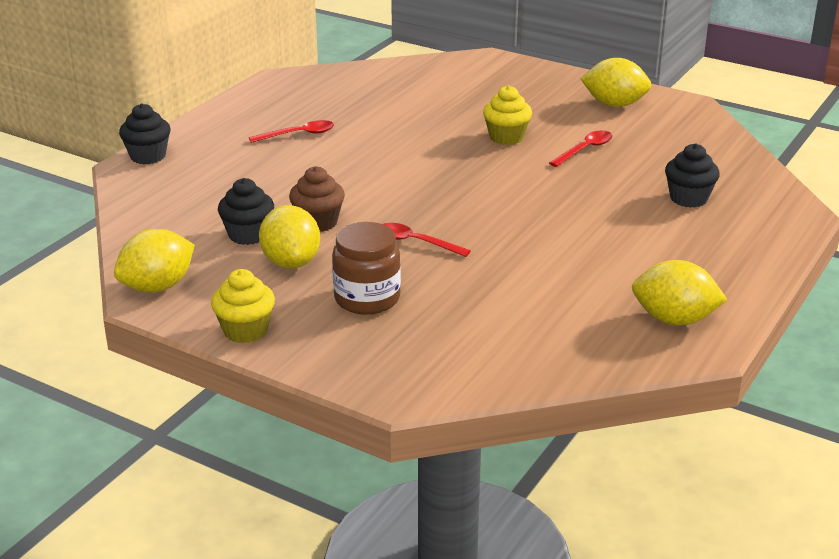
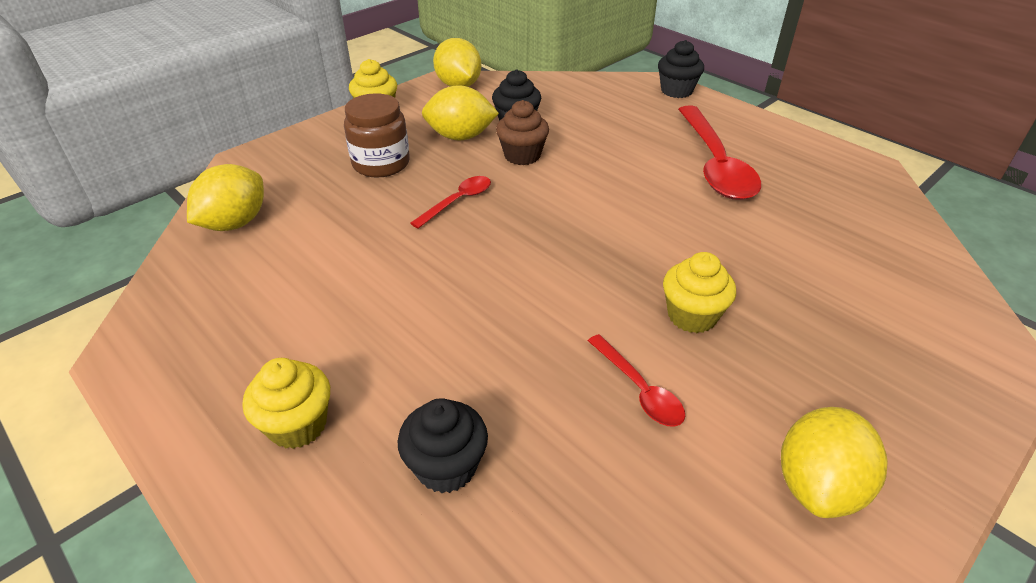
camera: 105 degrees right, 10 degrees up
(298, 135) = (714, 164): red spoon -> red spoon, size x2.01
(674, 319) = (193, 344): yellow lemon -> yellow lemon (235, 223)
(703, 253) = (297, 425): none -> yellow cupcake

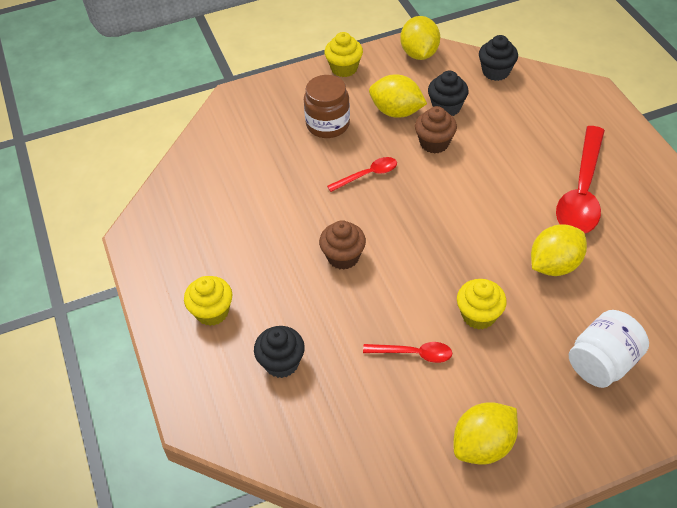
camera: 25 degrees right, 10 degrees up
(235, 223) = (215, 153): yellow lemon -> yellow lemon (554, 265)
(472, 296) = (343, 257): none -> brown cupcake
(639, 389) = (413, 354): red spoon -> red spoon turned 75 degrees counterclockwise
(676, 91) = (601, 103): black cupcake -> black cupcake (495, 72)
(877, 326) = (602, 363): none -> white jar

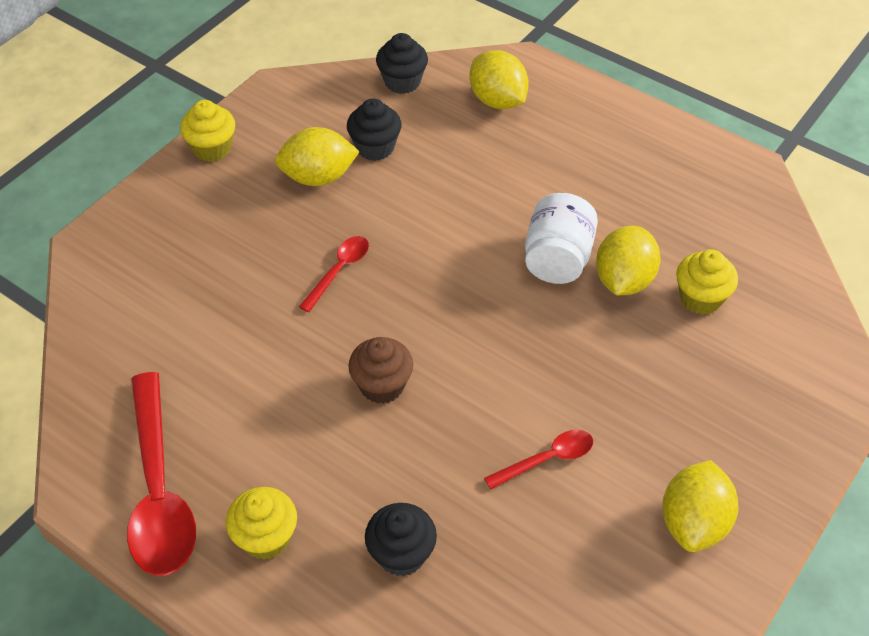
camera: 35 degrees left, 0 degrees up
(328, 124) = (242, 228): brown jar -> none
(419, 53) = (295, 94): yellow lemon -> yellow lemon (497, 100)
(434, 143) = (391, 197): brown cupcake -> none
(478, 315) = (585, 377): yellow cupcake -> yellow cupcake (700, 298)
(581, 191) = (594, 184): red spoon -> red spoon (158, 490)
(602, 363) = (746, 365): white jar -> white jar (557, 259)

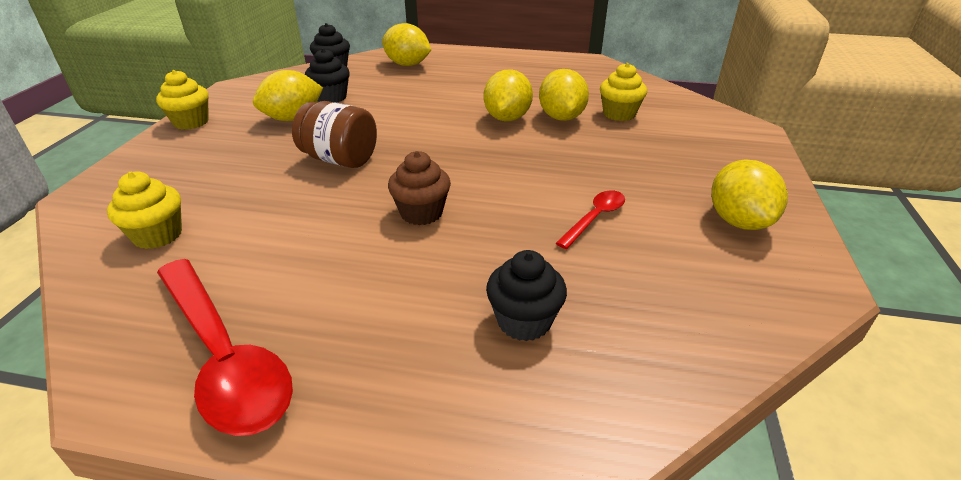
camera: 25 degrees left, 15 degrees down
(266, 538) = (373, 356): yellow cupcake -> yellow cupcake (158, 235)
(339, 271) = (340, 159): red spoon -> brown jar
(557, 259) = (507, 118): white jar -> yellow lemon

